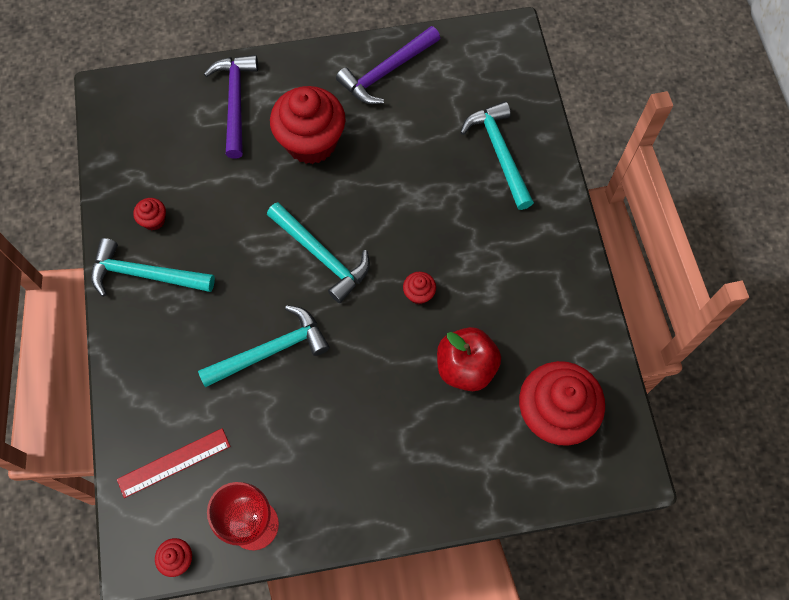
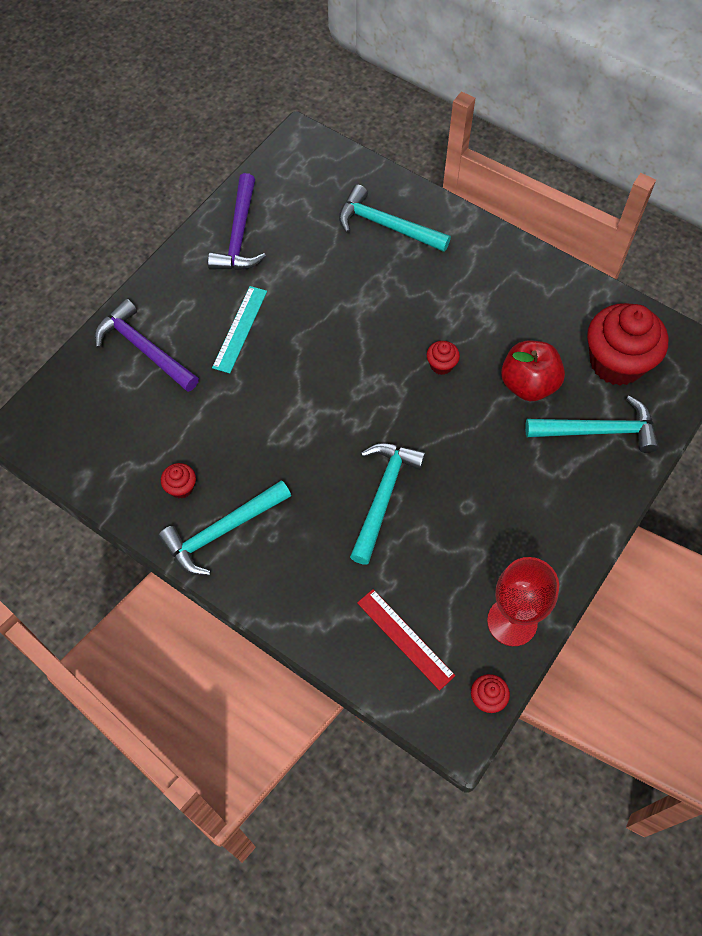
camera: 45 degrees left, 5 degrees down
(174, 463) = (405, 638): red ruler -> red ruler turned 60 degrees counterclockwise
(311, 142) = (240, 329): red cupcake -> turquoise ruler
(321, 256) = (343, 400): turquoise hammer -> turquoise hammer (598, 431)

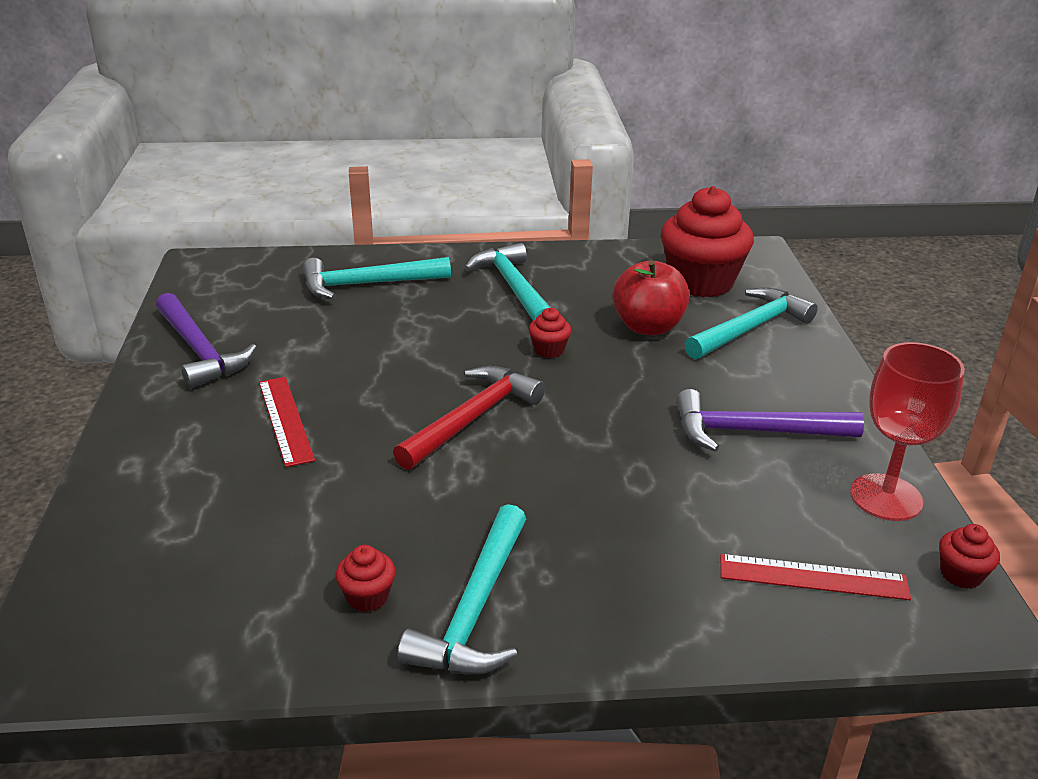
camera: 40 degrees left, 30 degrees down
(144, 348) = (168, 492): purple hammer -> purple hammer (753, 431)
(240, 329) = (285, 420): turquoise ruler -> red ruler
(340, 396) = (472, 419): none -> red hammer
(383, 496) = (624, 472): turquoise hammer -> turquoise hammer (514, 288)

